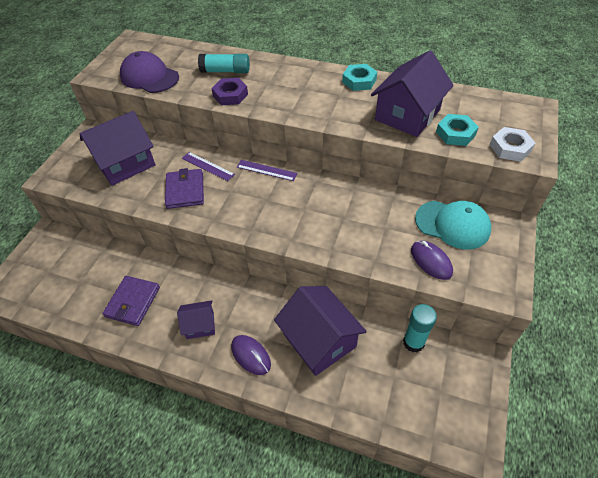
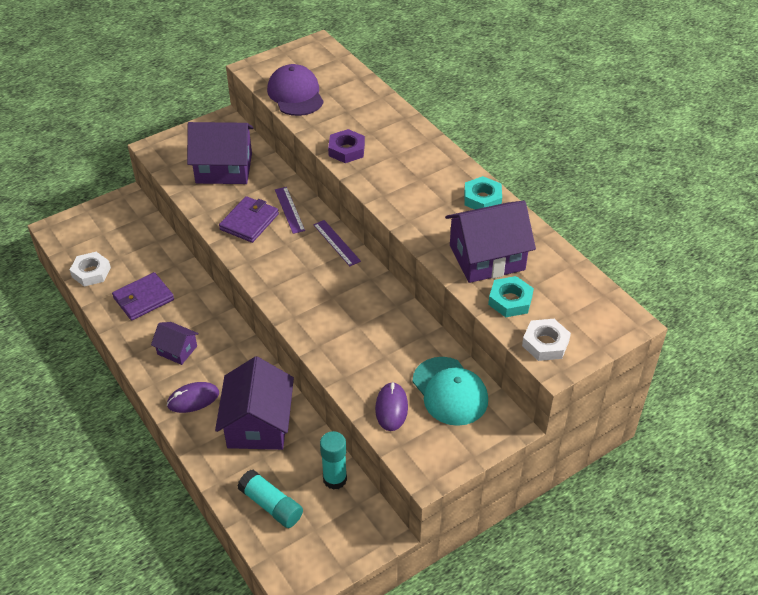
camera: 35 degrees right, 5 degrees down
(65, 308) = (91, 272): none -> white nut
(225, 71) = (368, 122): turquoise glue stick -> turquoise glue stick (271, 505)
(251, 355) = (193, 399): purple mouse -> purple mouse turned 75 degrees clockwise

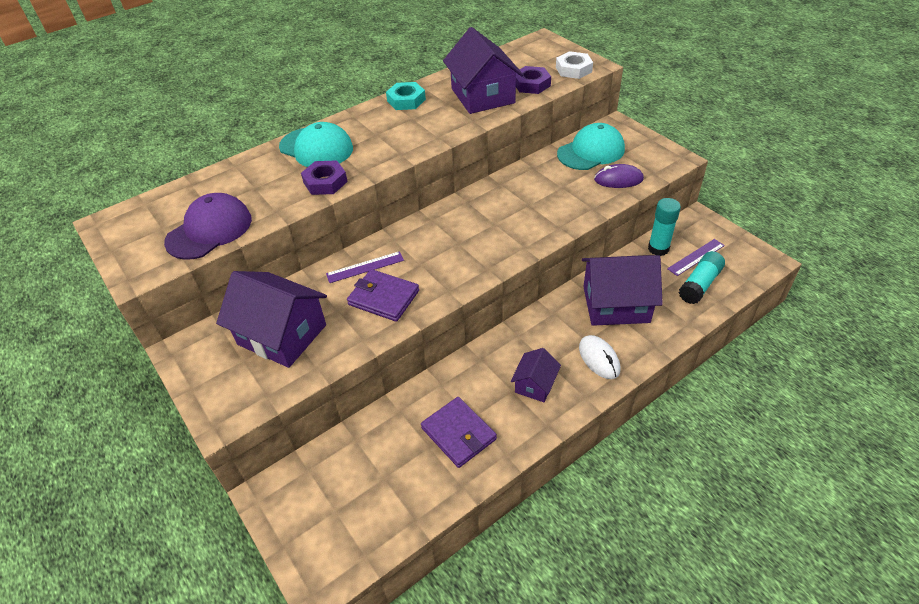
camera: 90 degrees left, 0 degrees up
(91, 272) = (413, 507): white nut -> none
(193, 399) = (599, 359): purple mouse -> white mouse
(224, 168) = (282, 334): purple house -> purple house turned 60 degrees counterclockwise
(295, 94) = (209, 230): purple cap -> purple cap turned 150 degrees clockwise
(336, 243) = (418, 227): purple ruler -> purple ruler (696, 257)
(401, 141) = (316, 148): none -> turquoise cap
(510, 300) = (531, 84): turquoise nut -> purple nut

